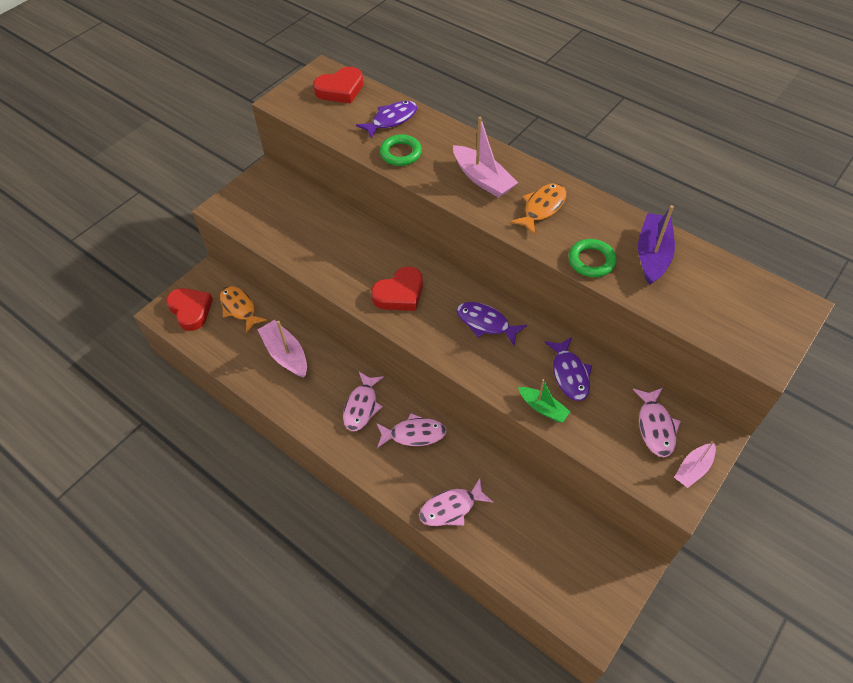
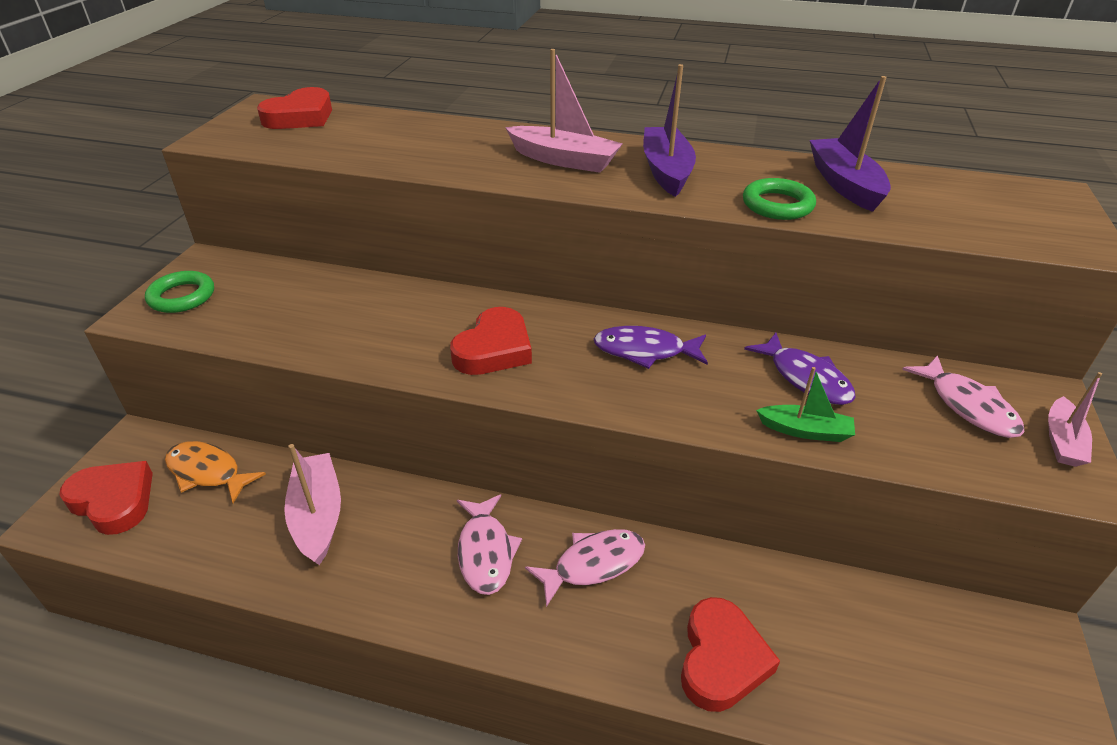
camera: 25 degrees left, 15 degrees down
(285, 354) = (317, 516): pink boat -> pink boat turned 45 degrees clockwise
(391, 120) = (394, 131): purple fish -> none
(400, 153) = (429, 157): green ring -> green ring (182, 296)
(451, 508) = (721, 659): pink fish -> red heart
(542, 208) = (666, 171): orange fish -> purple boat

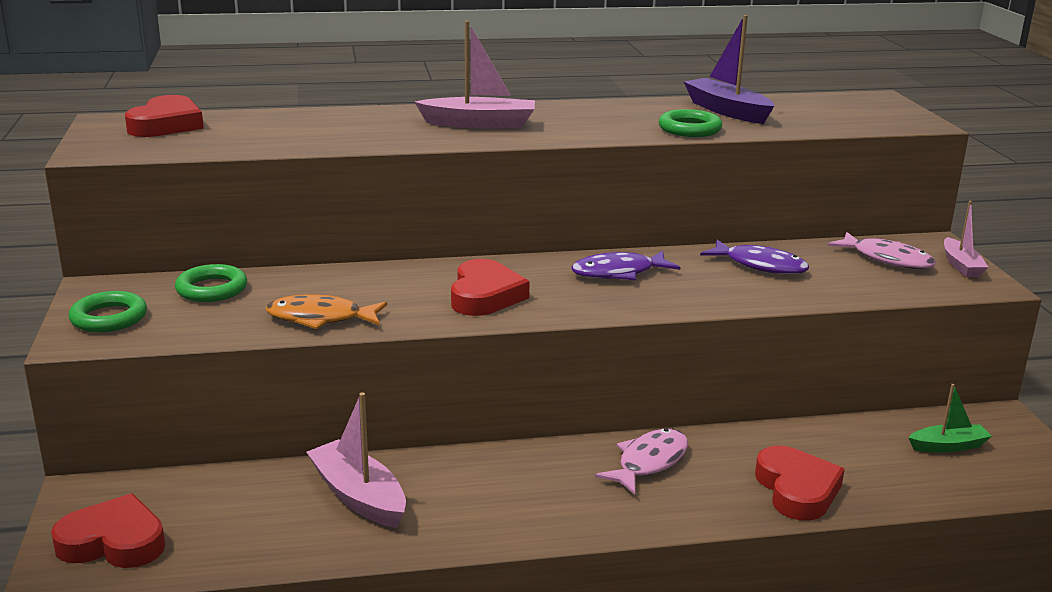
camera: 25 degrees left, 15 degrees down
(208, 472) = (202, 495): orange fish -> orange fish (320, 318)
(282, 283) = (212, 289): none -> green ring
(485, 552) = (547, 479): pink fish -> none
(666, 171) = (577, 120): purple boat -> none
(805, 431) = (786, 295): green boat -> green boat (948, 446)

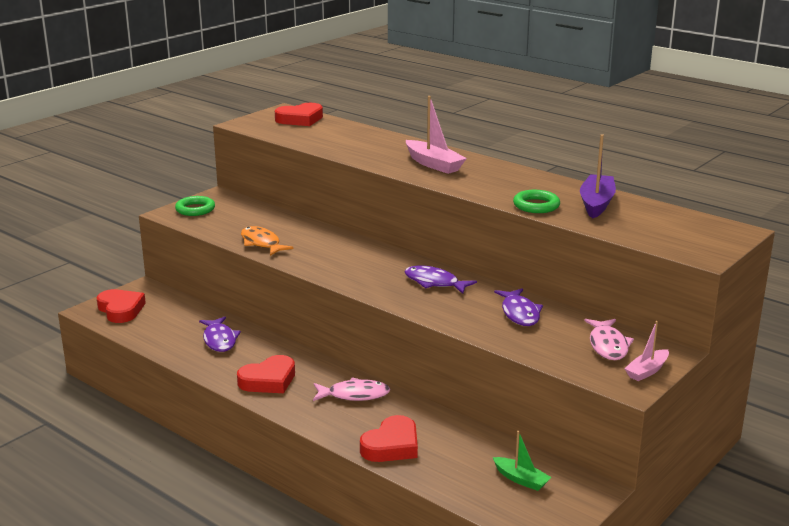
camera: 50 degrees right, 0 degrees up
(212, 289) = (252, 213): green ring -> none
(358, 496) = (219, 340): pink boat -> purple fish
(485, 295) = (347, 264): red heart -> red heart (268, 380)

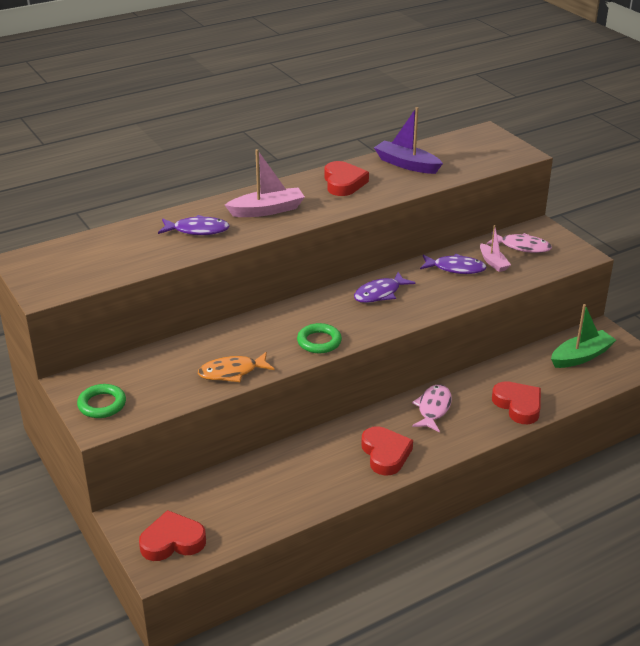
camera: 70 degrees left, 10 degrees up
(219, 340) = (289, 474): purple fish -> purple fish (197, 230)
(300, 119) = (64, 255): red heart -> red heart (343, 183)
(521, 479) = (581, 356): green boat -> green boat, size x1.60
(536, 205) = (396, 188): green ring -> green ring (319, 342)
(647, 371) = (563, 243): pink boat -> pink boat (493, 262)

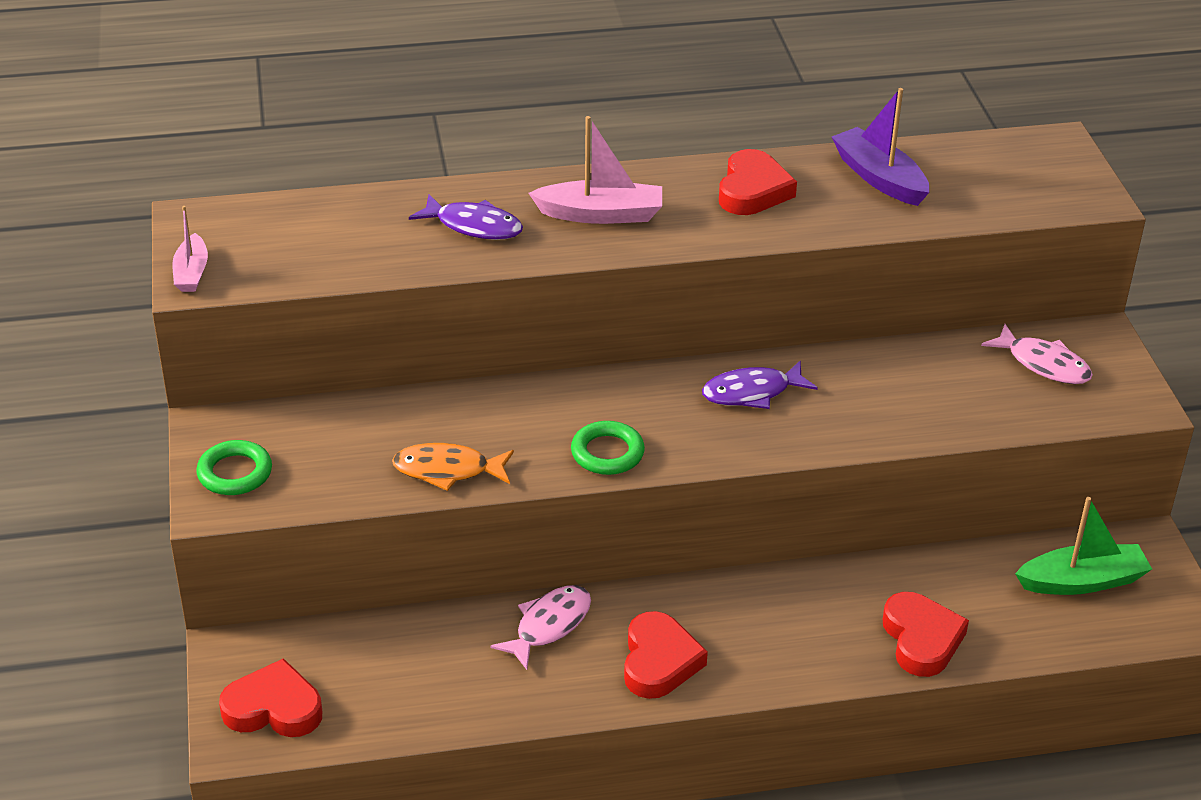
camera: 20 degrees right, 5 degrees up
(433, 408) = (778, 606): pink fish -> pink fish (549, 625)
(455, 268) = (904, 377): purple fish -> none
(493, 262) = (975, 382): pink boat -> pink boat (191, 273)

